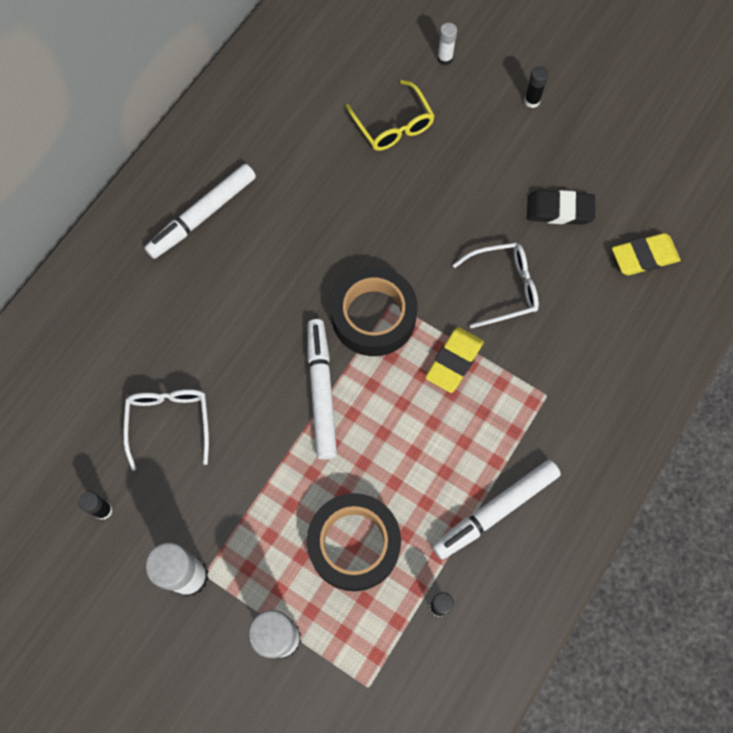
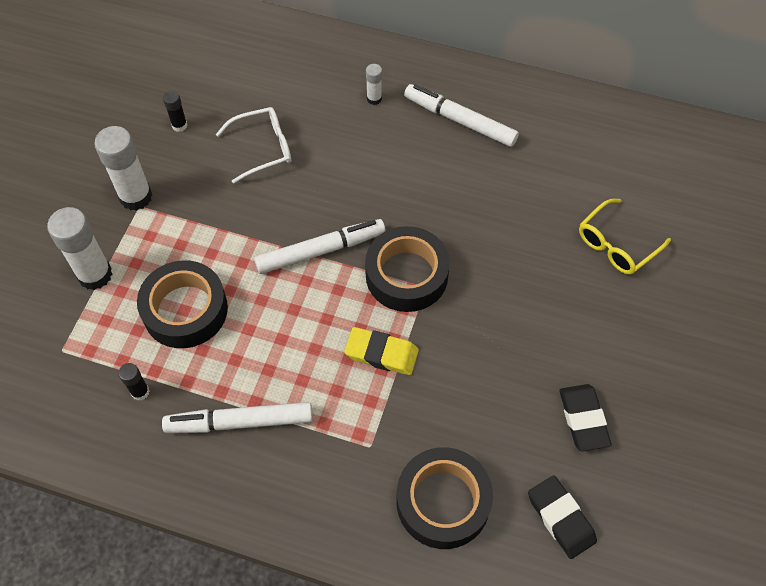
camera: 75 degrees right, 10 degrees down
(445, 58) = (715, 273): white glue stick -> white glue stick (374, 99)
(495, 511) = (240, 422): white marker -> white marker turned 45 degrees counterclockwise
(503, 287) = (474, 382): white glasses -> none
(532, 101) = (704, 366): black glue stick -> none
(611, 346) = (443, 502): none -> black tape
(644, 257) = (561, 518): yellow eraser -> black eraser

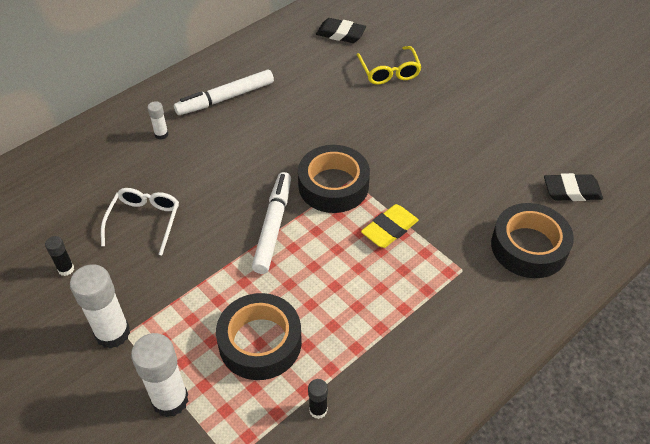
camera: 60 degrees left, 10 degrees down
(240, 422) = (392, 346): white marker -> none
(583, 419) = (506, 147): black eraser -> black eraser (340, 34)

